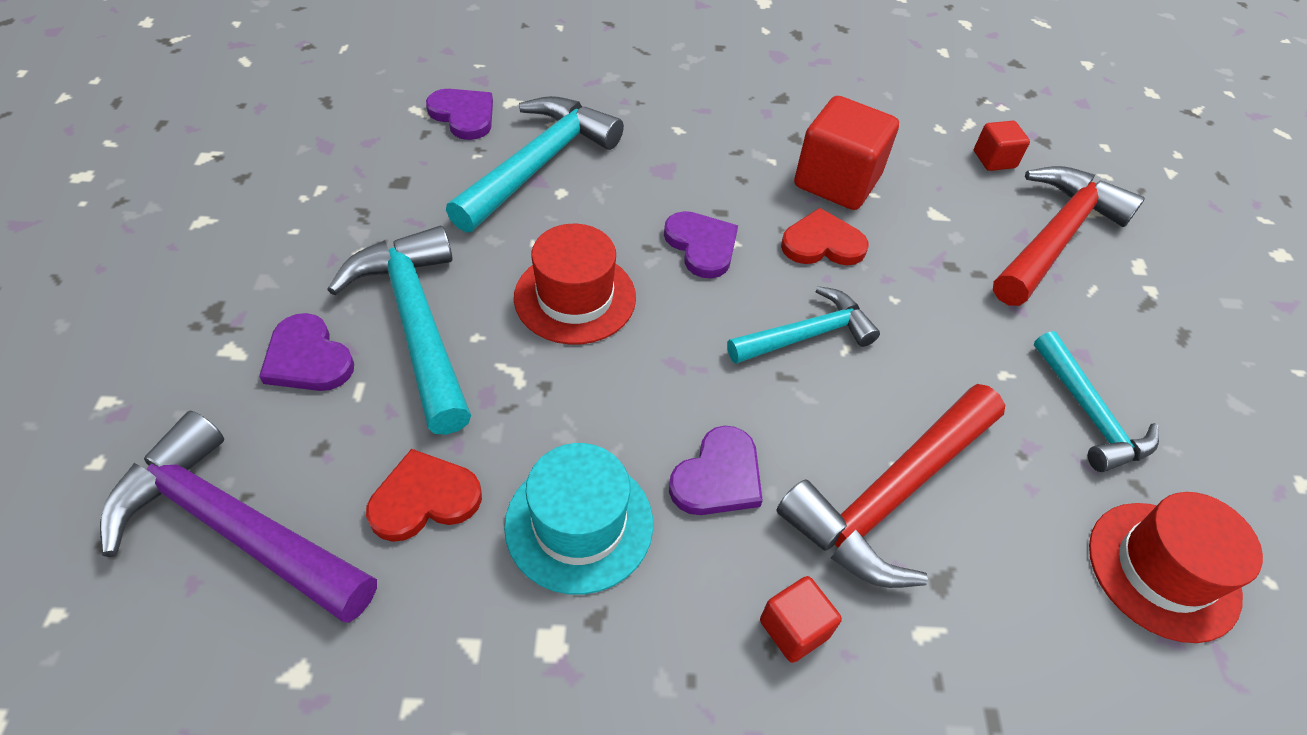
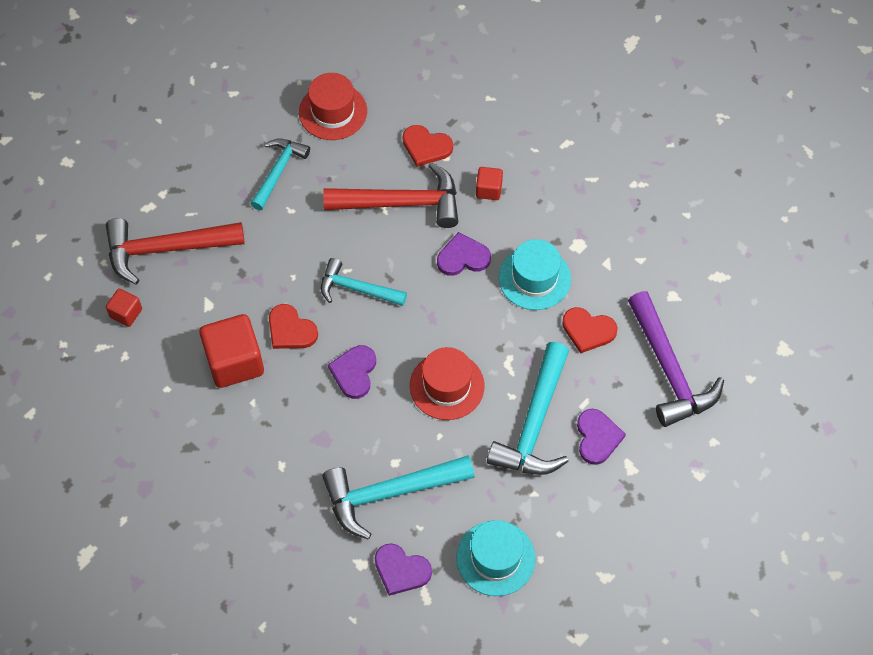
camera: 135 degrees left, 10 degrees up
(361, 172) = (495, 558): none -> turquoise hat
(463, 115) = (401, 570): purple heart -> purple heart turned 60 degrees counterclockwise
(971, 628) = (426, 147): none -> red heart

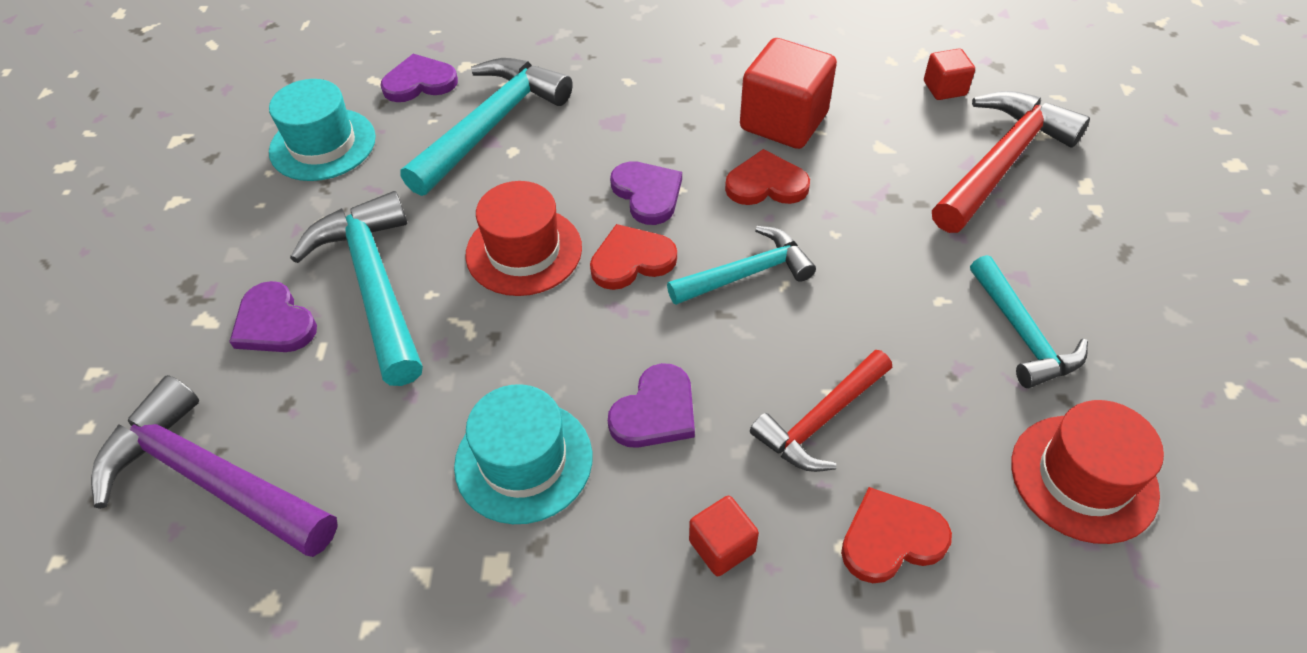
camera: 140 degrees right, 10 degrees down
(401, 203) = (821, 420): red hammer -> red hammer, size x0.63
(588, 330) = (381, 445): red heart -> red heart (631, 260)

